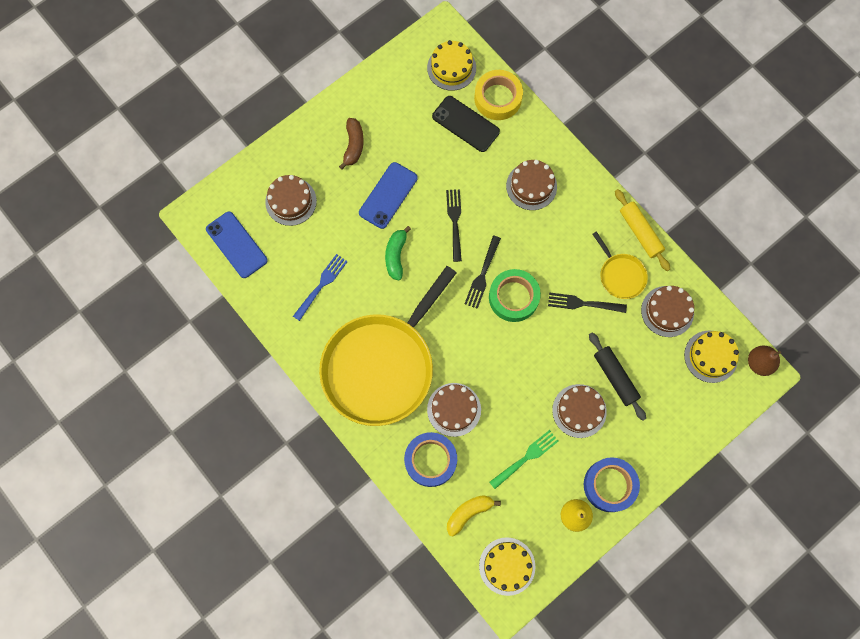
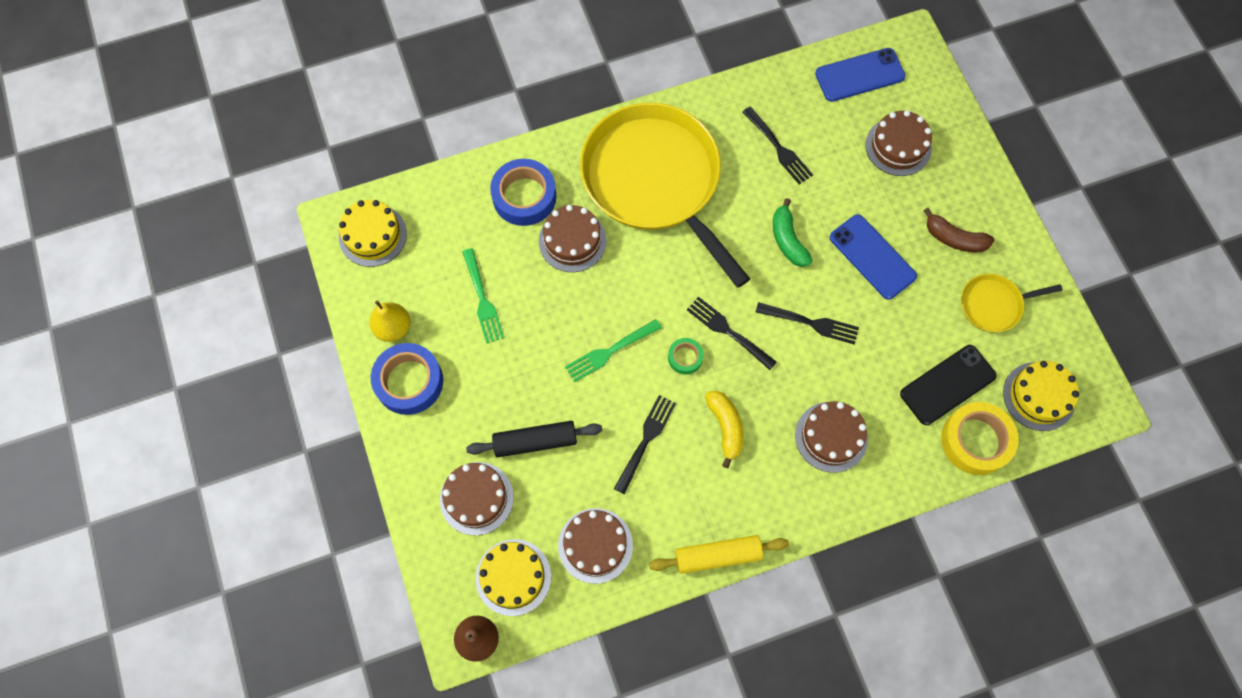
camera: 110 degrees right, 5 degrees down
(321, 285) = (778, 147): blue fork -> black fork
(396, 256) = (788, 240): green banana -> green banana turned 135 degrees counterclockwise
(468, 513) = (448, 216): yellow banana -> yellow banana (725, 427)
(513, 297) = (685, 357): green tape -> green tape, size x0.52
(529, 350) = (610, 351): none -> green fork
(579, 411) = (512, 381): brown cake -> brown cake (476, 498)
(620, 275) = (667, 504): yellow pan -> yellow pan (993, 305)

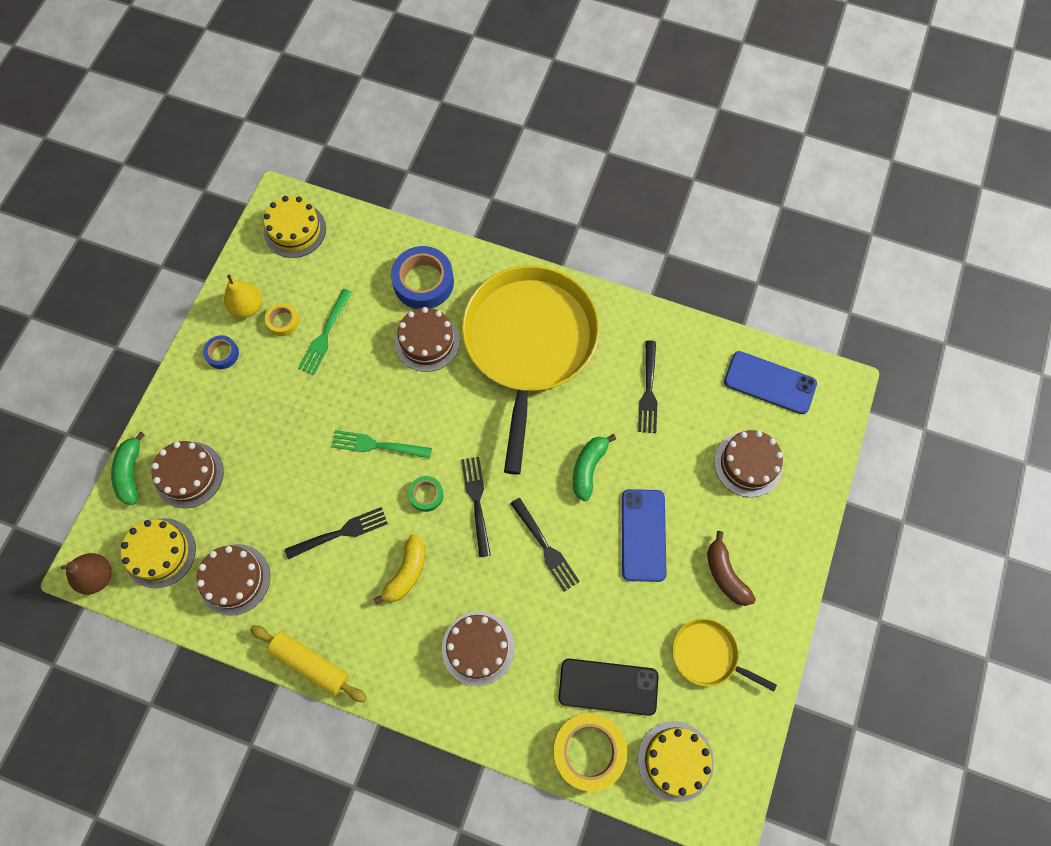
camera: 40 degrees right, 0 degrees up
(409, 382) = (222, 354): blue tape -> blue tape, size x0.52
(424, 537) = (131, 473): none -> green banana
(436, 316) = (283, 321): none -> yellow tape
(535, 441) = (264, 468): black rolling pin -> none

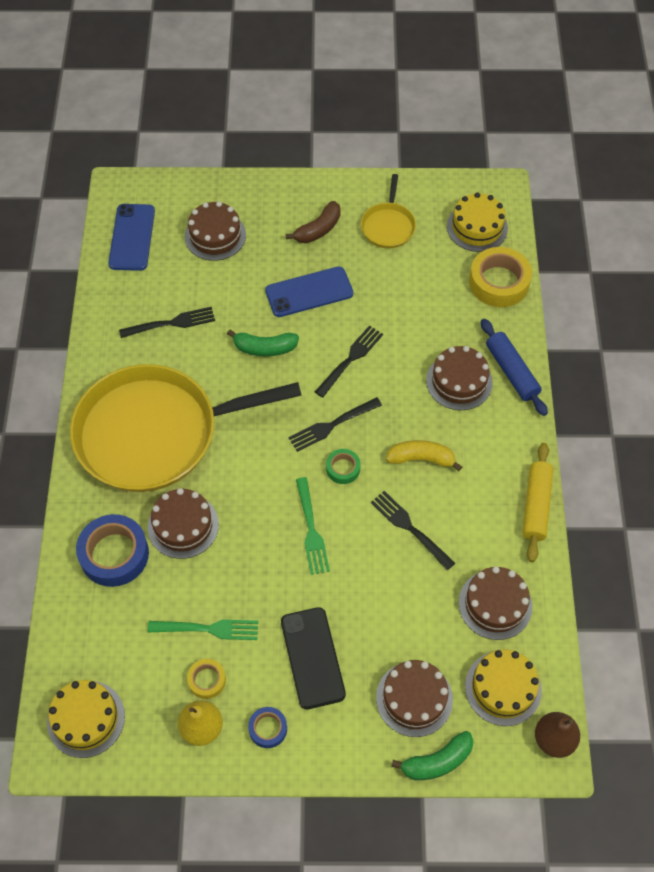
camera: 110 degrees left, 10 degrees down
(468, 711) = (511, 372): none -> blue rolling pin
(608, 687) = (444, 283): black phone -> black phone (313, 657)

